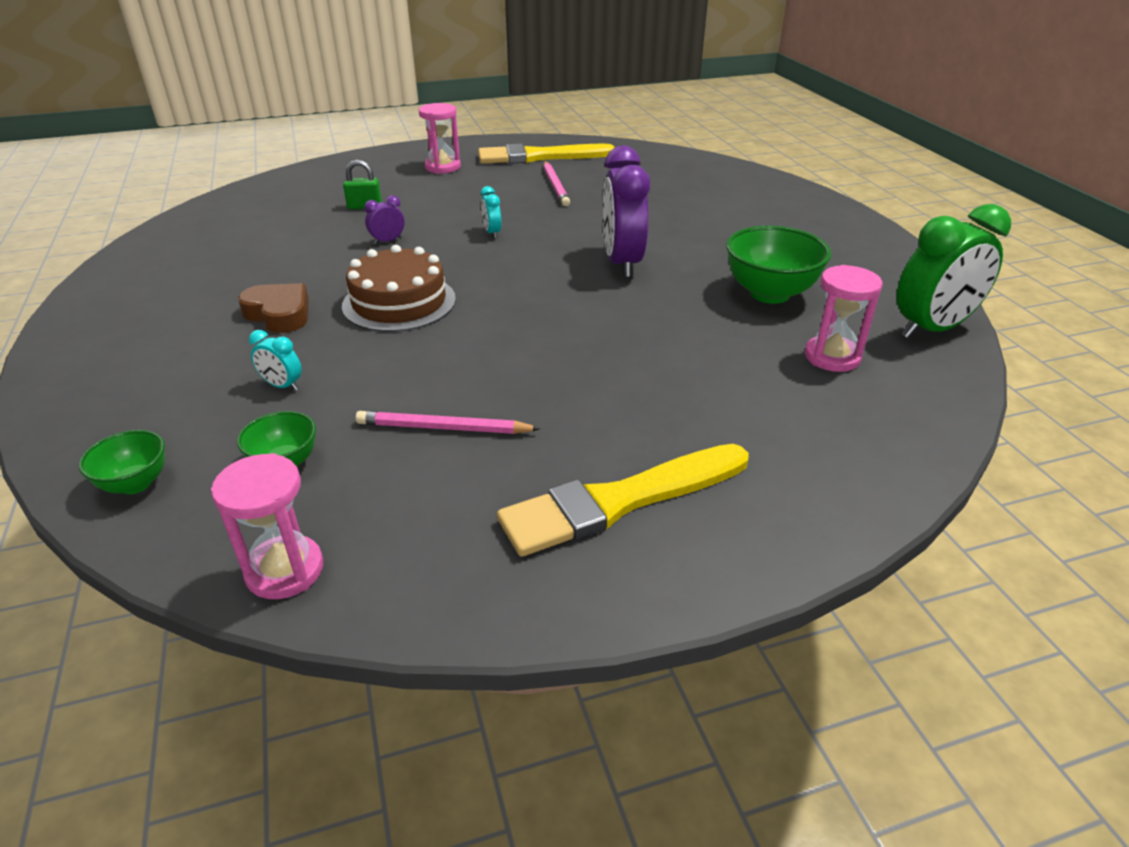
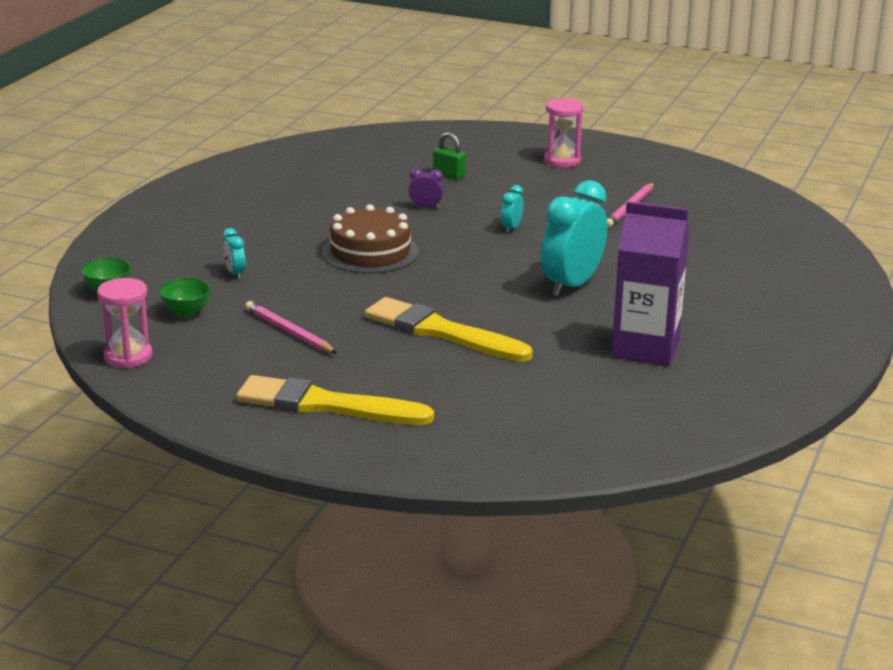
camera: 40 degrees right, 10 degrees down
(279, 314) = (287, 231): brown heart -> none
(540, 157) = (663, 178): yellow brush -> yellow brush (441, 332)
(622, 263) = (572, 285): purple clock -> turquoise clock
(769, 293) = (645, 349): green bowl -> purple carton
(832, 357) = (605, 402): pink hourglass -> none
(932, 329) = (726, 420): green clock -> none

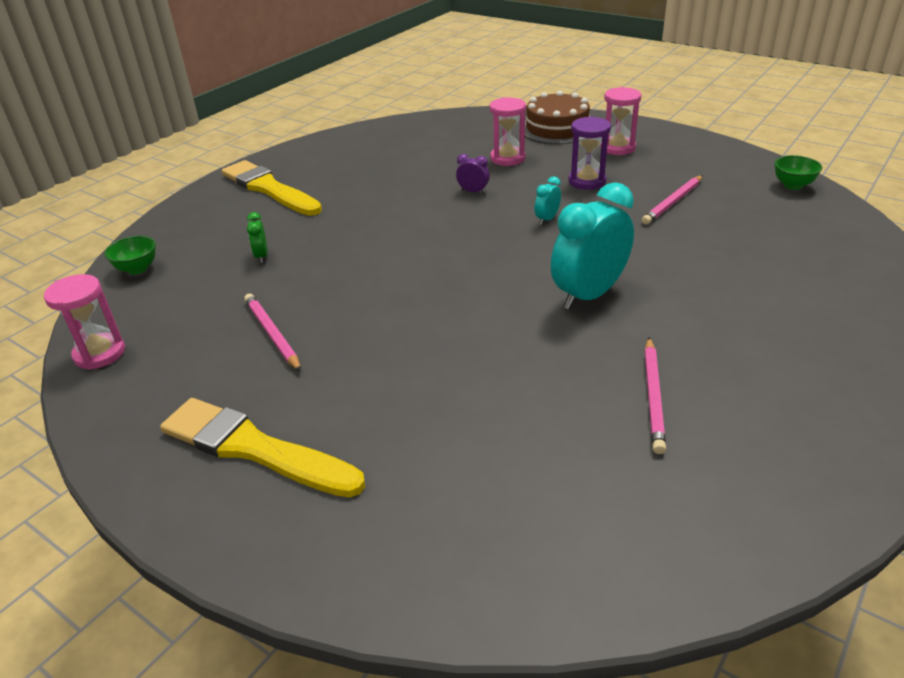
camera: 15 degrees right, 10 degrees up
(186, 312) = (189, 300): green bowl -> green bowl (792, 185)
(235, 273) = (261, 256): turquoise clock -> green clock
(370, 252) = (399, 239): brown cake -> brown cake (557, 128)
(441, 332) = (427, 348): yellow brush -> yellow brush (269, 189)
(449, 175) = (507, 158): green padlock -> pink hourglass
(540, 193) = (587, 181): none -> purple hourglass
(645, 349) = (653, 396): purple carton -> pink pencil

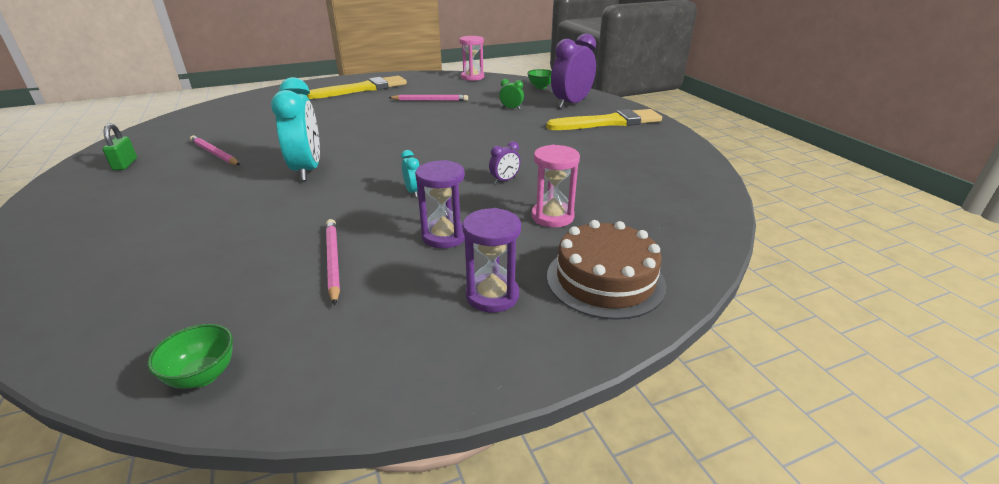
camera: 120 degrees right, 5 degrees down
(210, 225) = (571, 103): none -> purple clock
(617, 148) = (492, 295): pink hourglass -> purple hourglass
(783, 453) = (125, 164): none -> green padlock

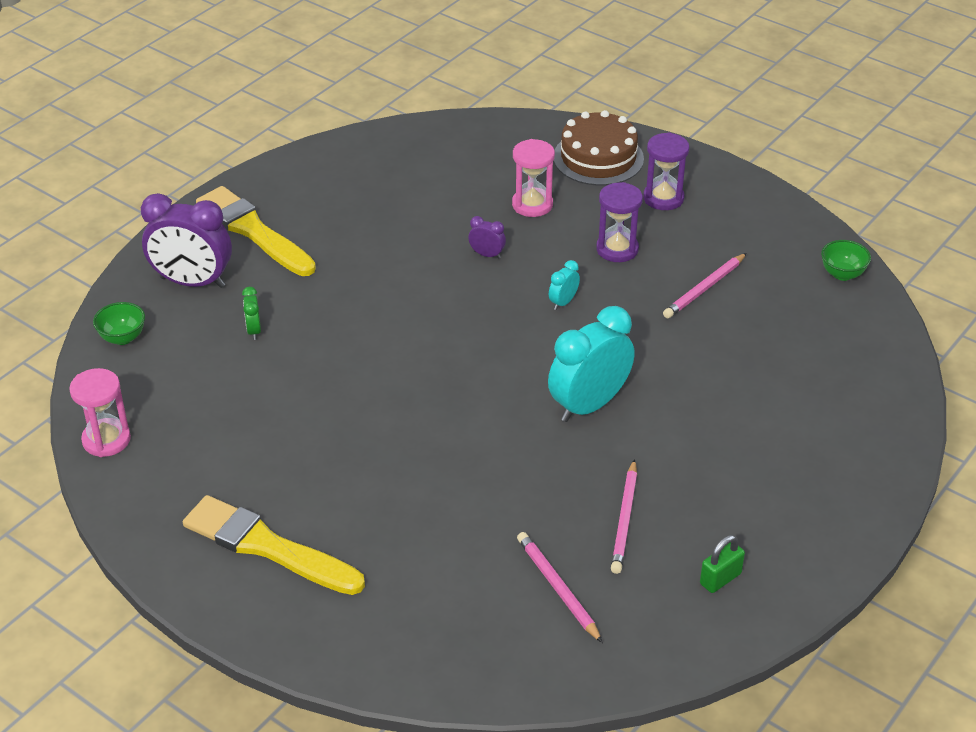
camera: 120 degrees left, 10 degrees up
(430, 100) = (273, 429): pink pencil -> pink pencil (558, 588)

